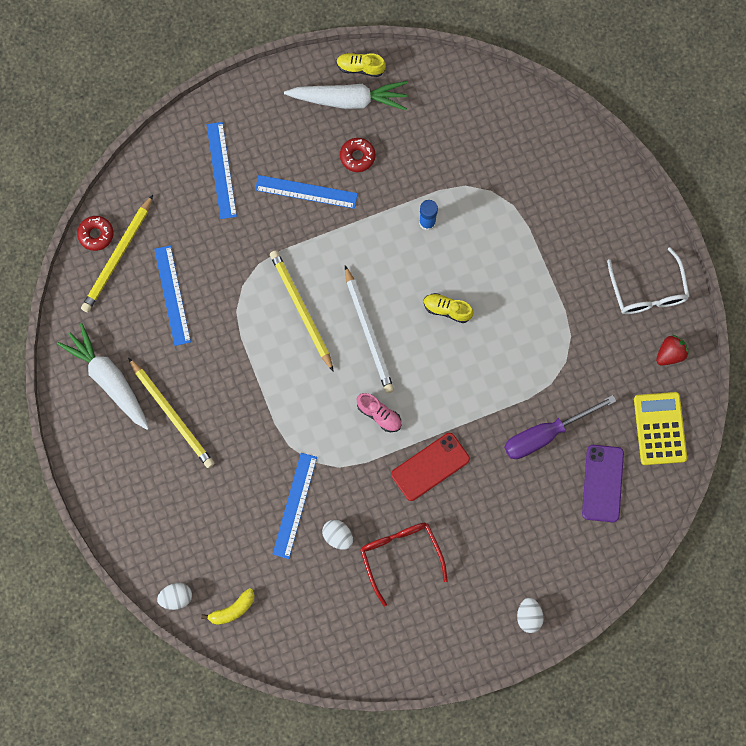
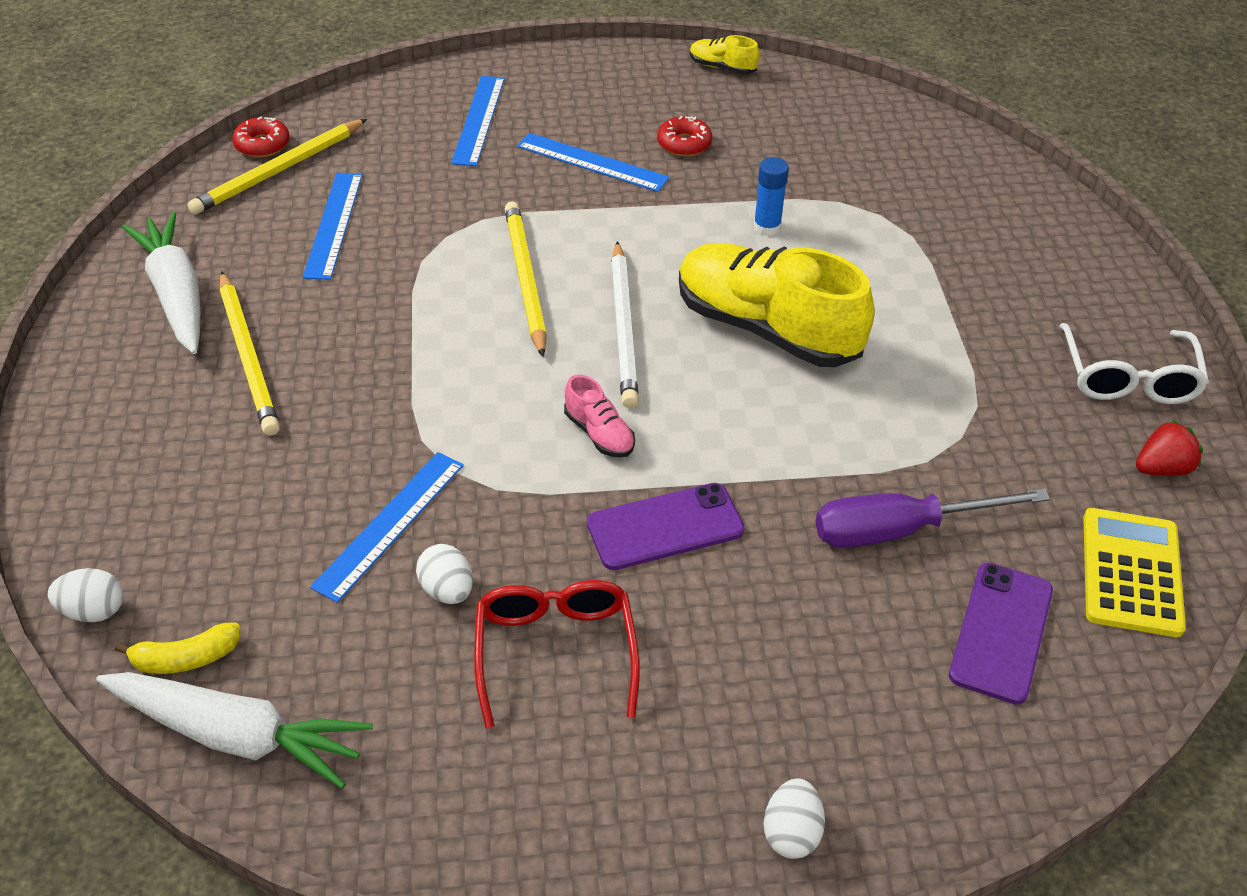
camera: 15 degrees right, 30 degrees down
(349, 100) = (694, 91): white carrot -> white carrot (237, 735)
(430, 466) = (665, 527): red phone -> purple phone
(447, 310) = (766, 329): yellow shoe -> yellow shoe, size x2.34

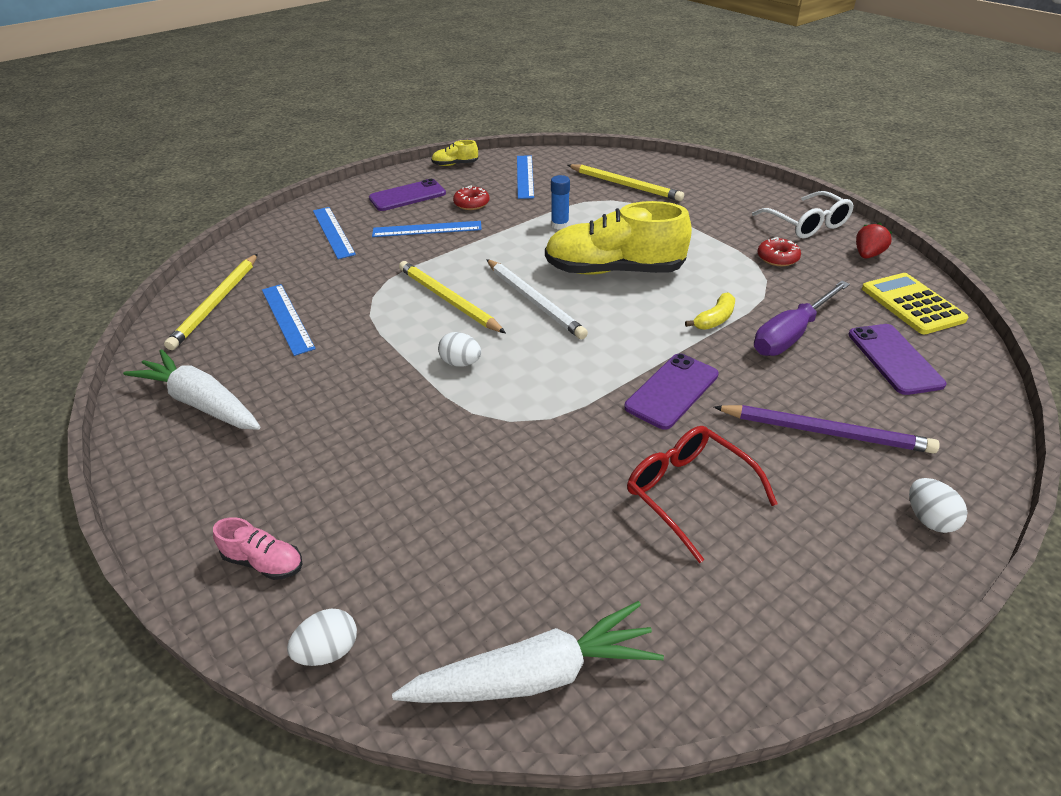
camera: 30 degrees left, 5 degrees down
(185, 658) = (439, 642): yellow banana -> yellow banana (714, 319)
(248, 356) = (297, 417): yellow pencil -> yellow pencil (625, 185)
(262, 144) = (190, 293): red donut -> red donut (777, 258)
(389, 524) = (502, 472): blue ruler -> blue ruler (524, 176)
(447, 590) = (582, 492): white egg -> white egg (461, 363)
(599, 433) = (580, 360): pink shoe -> pink shoe (264, 561)
(614, 98) = (407, 196): none -> purple phone
(791, 672) = (825, 432): none -> purple pencil

